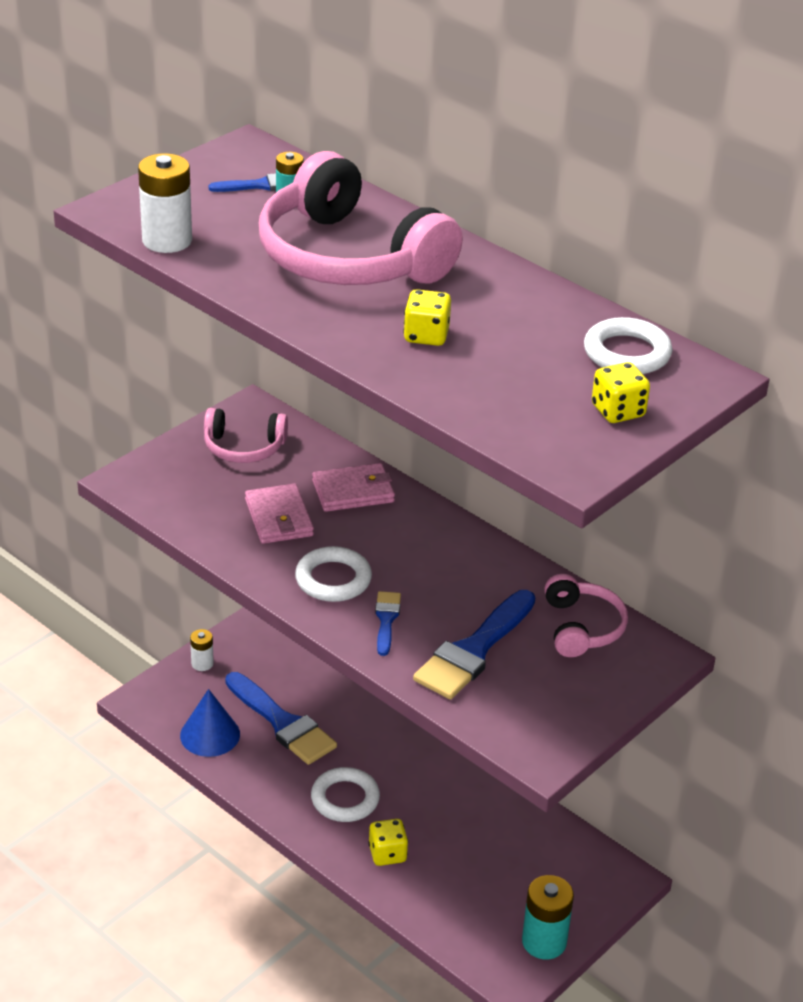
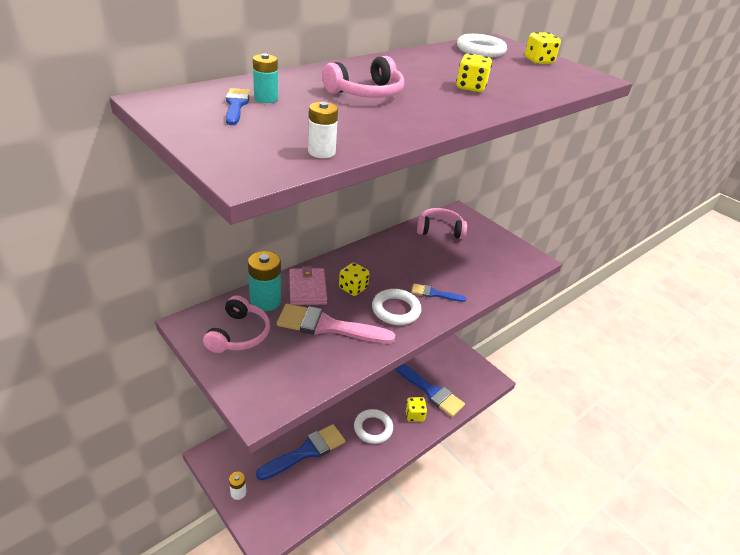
camera: 85 degrees left, 0 degrees up
(167, 240) = (321, 152): white battery -> white battery, size x0.57
(210, 734) = (308, 494): blue cone -> none
(279, 518) = (328, 326): pink wallet -> pink brush
(349, 258) = (366, 93): pink headphones -> pink headphones, size x0.52
(370, 534) = (353, 288): none -> yellow dice
(474, 650) = (459, 266): blue brush -> blue brush (430, 391)
(544, 942) = (469, 364): turquoise battery -> turquoise battery (265, 301)

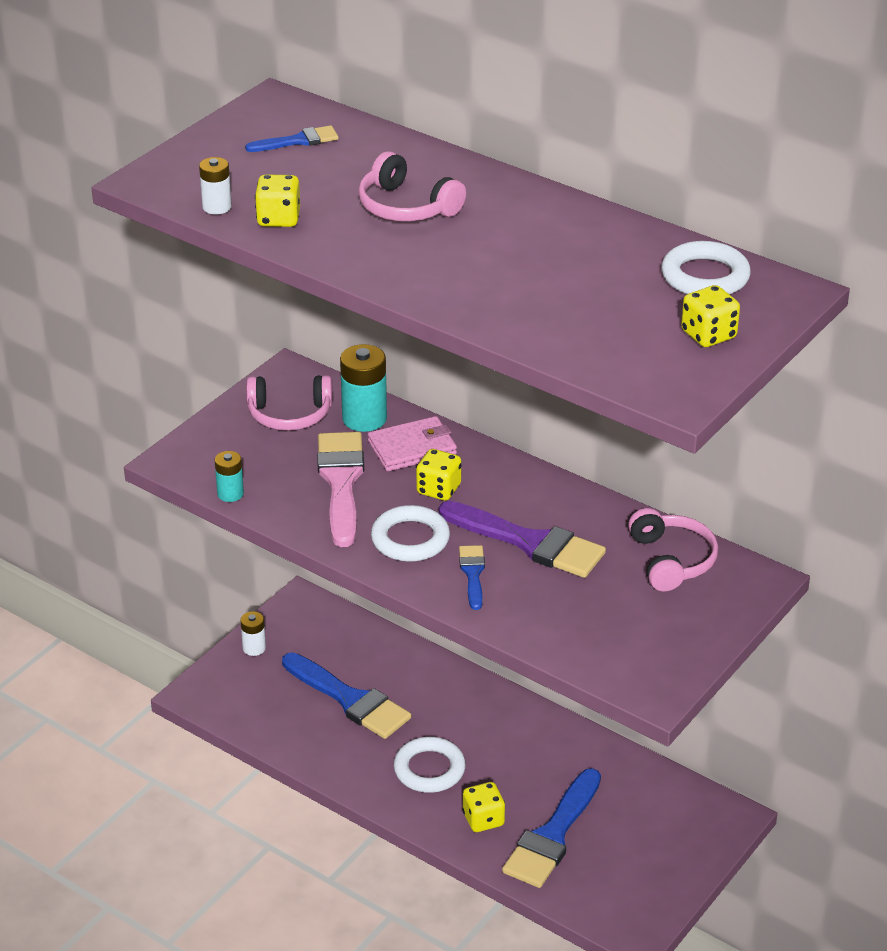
camera: 80 degrees right, 0 degrees up
(266, 98) = (331, 152): turquoise battery -> turquoise battery (230, 494)
(413, 268) = (529, 542): none -> purple brush
(470, 87) = (502, 278): yellow dice -> yellow dice (278, 219)

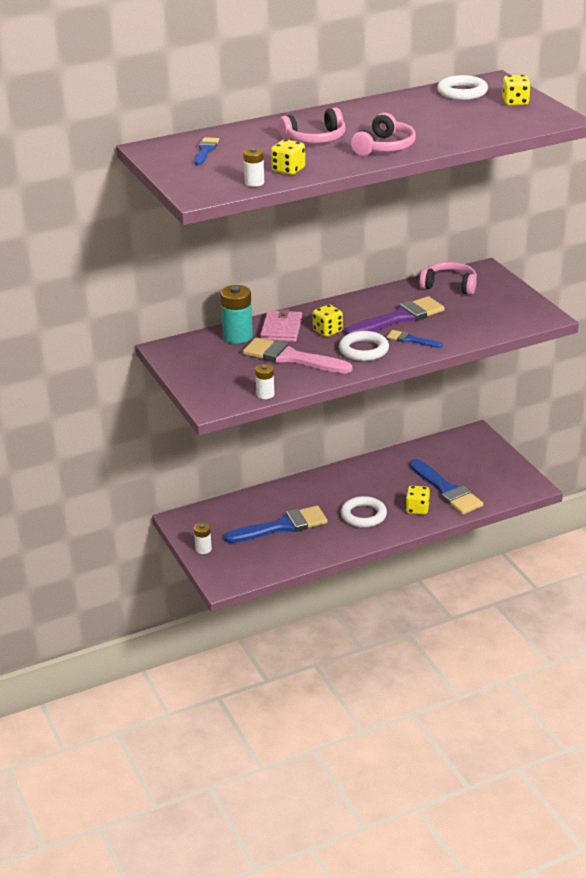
camera: 60 degrees left, 5 degrees down
(230, 494) = (265, 394): turquoise battery -> white battery
(289, 414) = (207, 358): pink headphones -> pink headphones (384, 147)

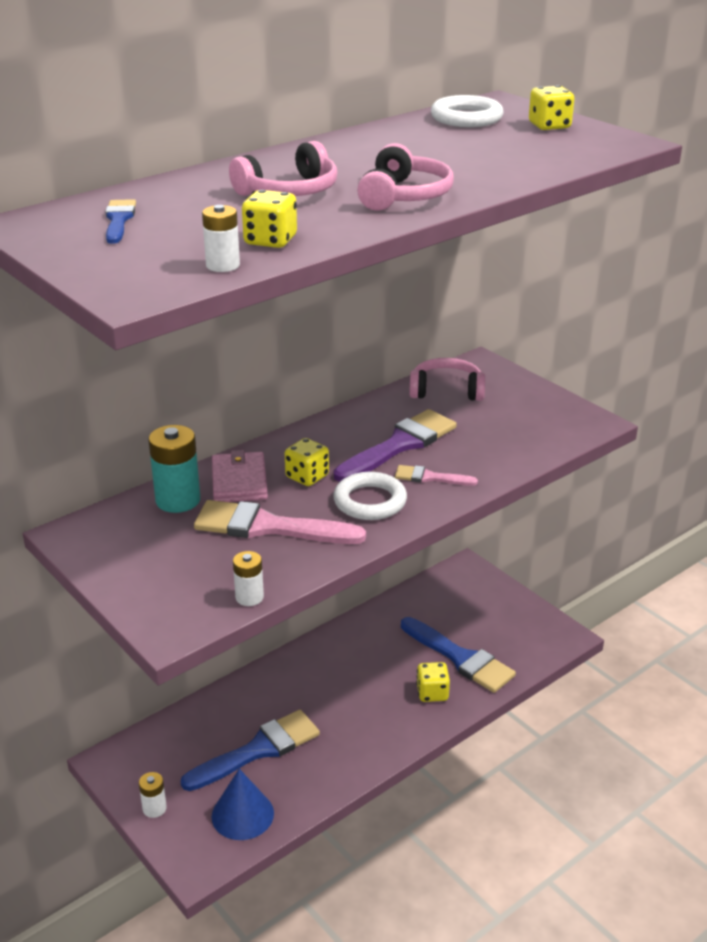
camera: 15 degrees left, 0 degrees up
(261, 560) = (242, 814): none -> blue cone
(363, 515) = (364, 714): white ring -> none
(411, 340) = (430, 477): blue brush -> pink brush

